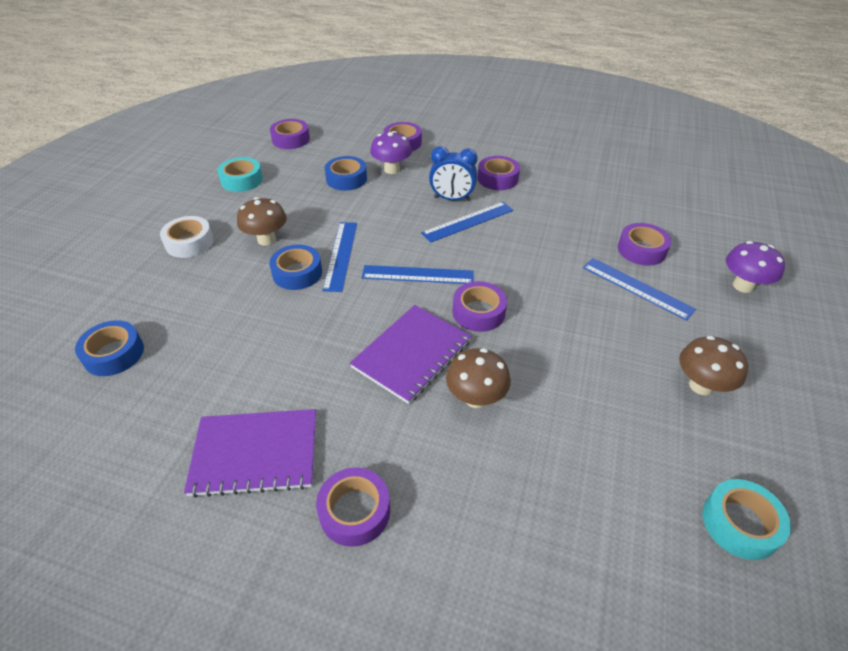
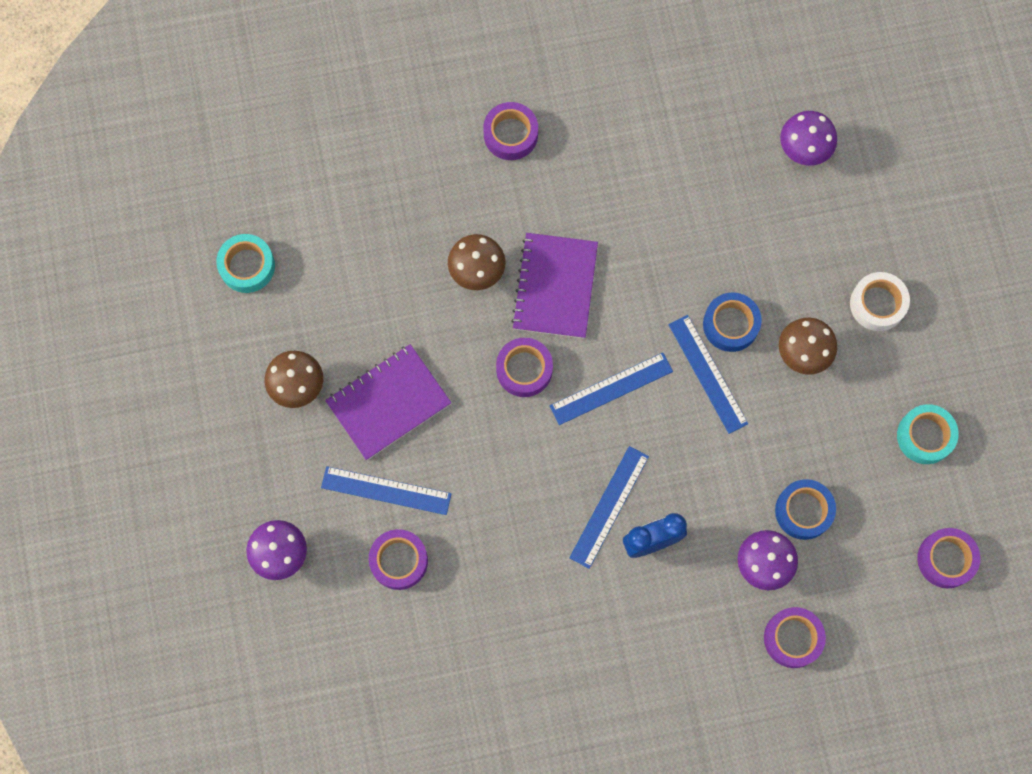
camera: 150 degrees right, 30 degrees up
(114, 354) = (804, 149): blue tape -> purple mushroom
(255, 454) = (611, 135): purple notebook -> purple notebook (388, 403)
(497, 178) = (620, 619): purple tape -> none

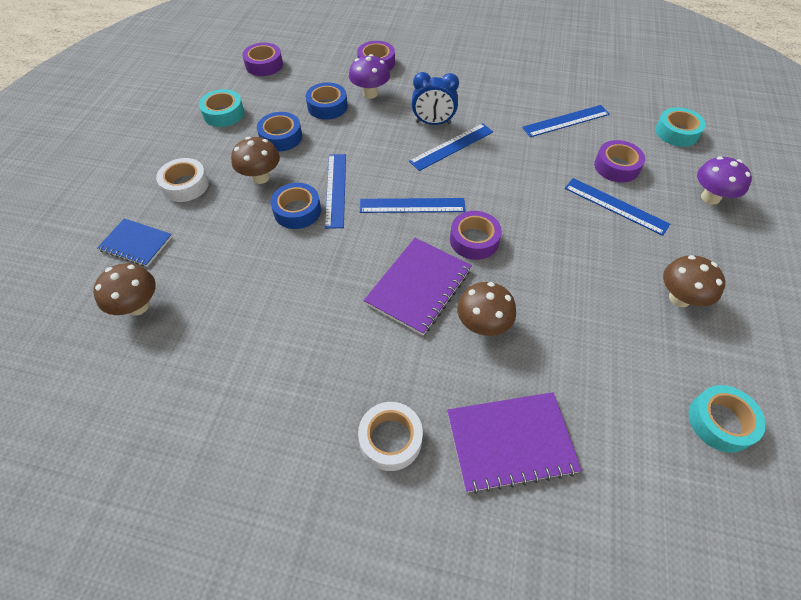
camera: 155 degrees left, 20 degrees down
(335, 666) = (676, 132): none -> turquoise tape
(388, 403) = (598, 258): purple notebook -> purple notebook (510, 442)
(483, 625) = (566, 121): none -> blue ruler
(510, 134) = (390, 439): purple tape -> white tape
(804, 149) = (138, 306): purple mushroom -> brown mushroom
(824, 428) = (281, 137): none -> blue tape
(864, 210) = (136, 244): none -> blue notebook

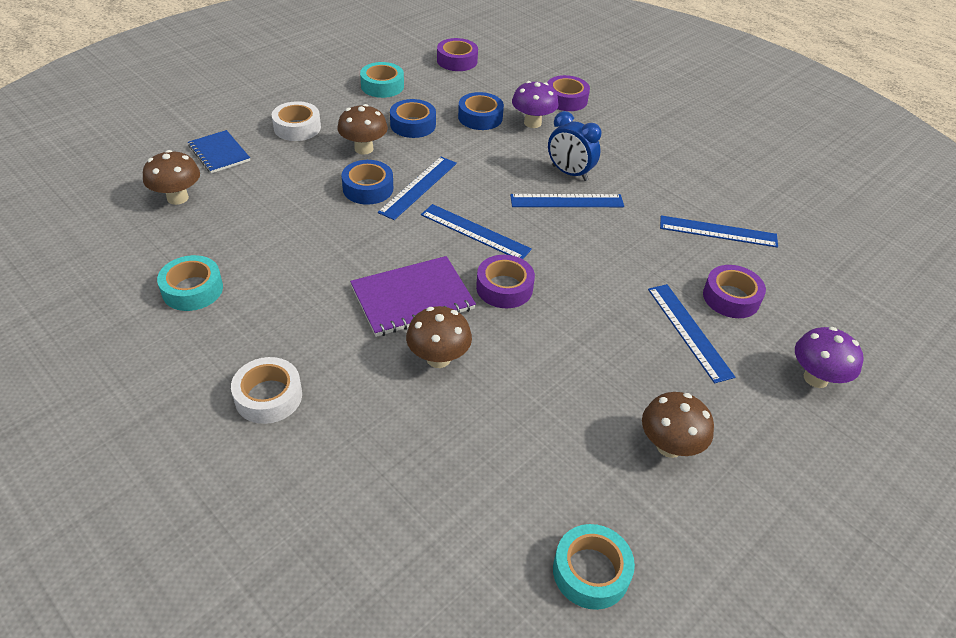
camera: 30 degrees right, 10 degrees down
(510, 442) = (365, 460): purple notebook -> none
(676, 132) = (845, 299): turquoise tape -> turquoise tape (192, 289)

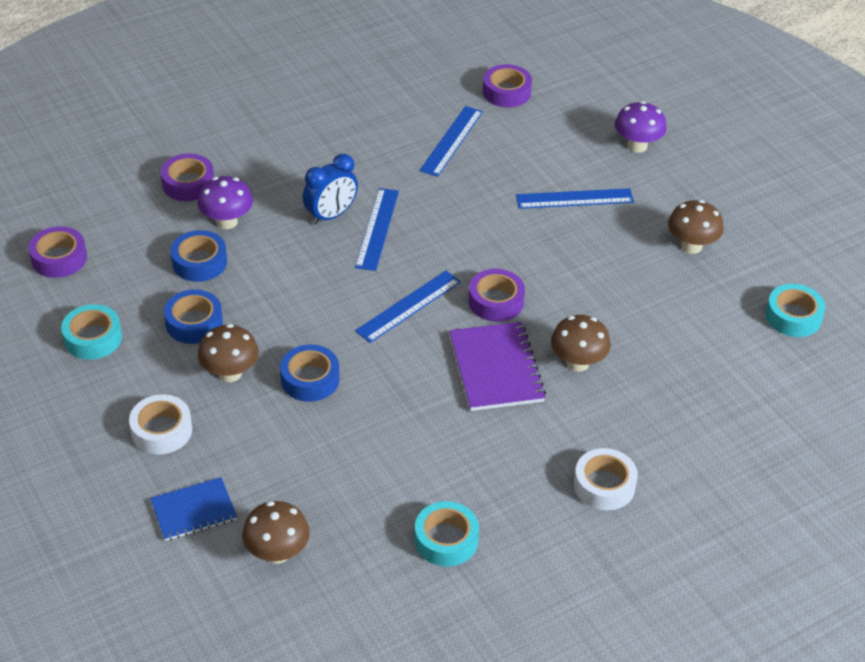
camera: 75 degrees left, 0 degrees up
(418, 187) = (320, 337): blue ruler -> none
(731, 298) = (540, 161): purple tape -> purple tape (506, 92)

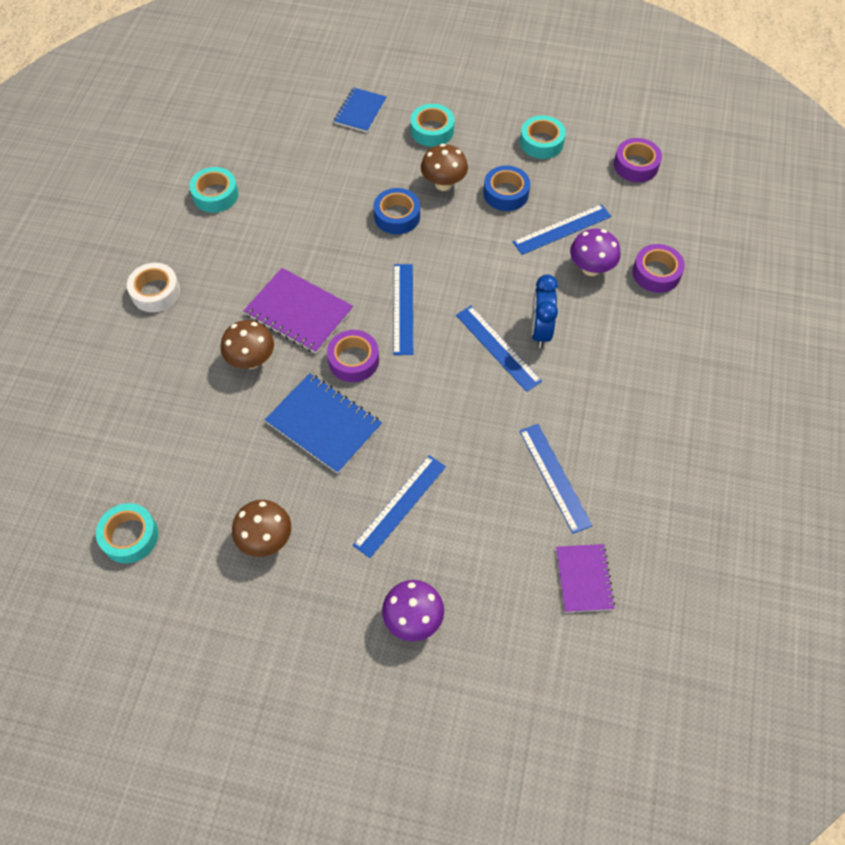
camera: 135 degrees right, 15 degrees up
(161, 431) = (432, 130): white tape -> turquoise tape
(199, 262) = (562, 229): blue tape -> blue ruler
(277, 553) = (294, 125): brown mushroom -> none
(506, 92) = (584, 579): purple tape -> purple notebook
(571, 279) = (324, 424): none -> blue notebook

